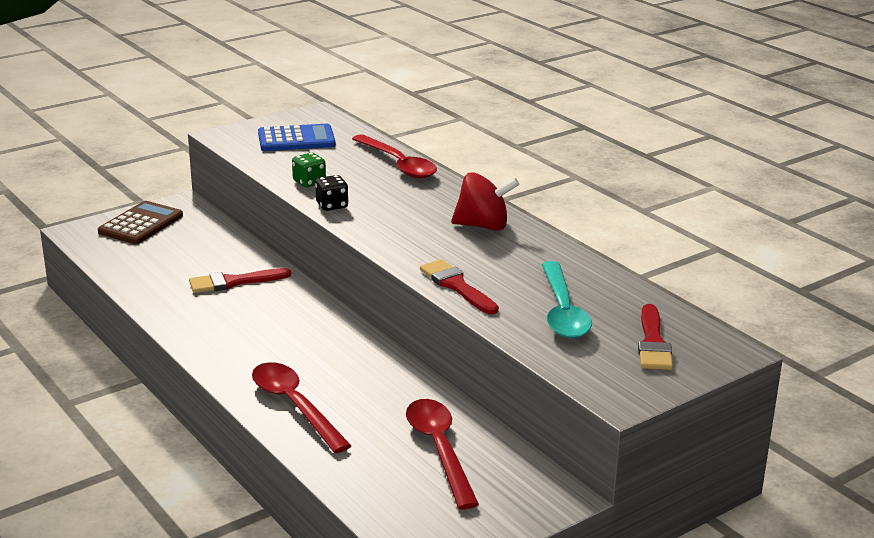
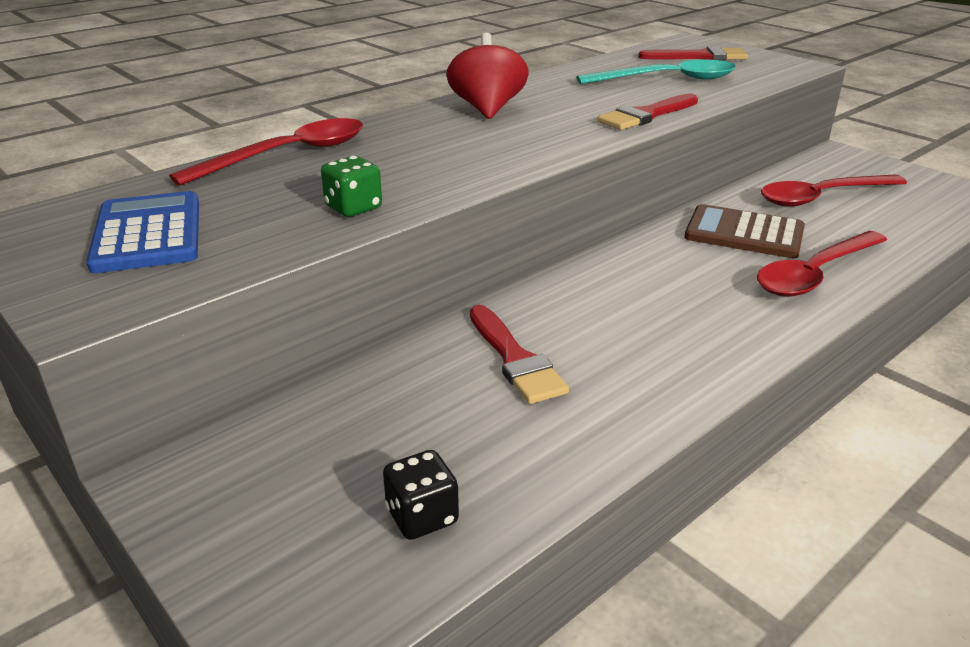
camera: 95 degrees left, 5 degrees up
(141, 224) = (266, 524): brown calculator -> brown calculator (744, 233)
(332, 205) = (443, 186): black dice -> black dice (422, 516)

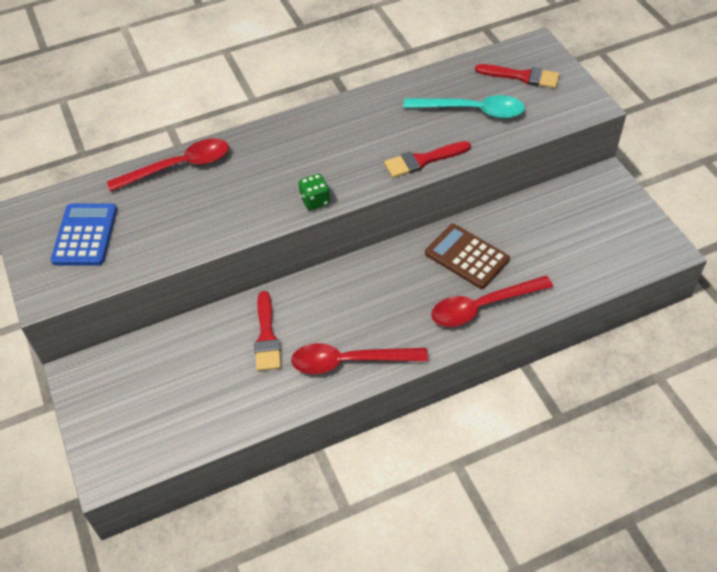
camera: 20 degrees right, 20 degrees up
(353, 208) = (194, 233): green dice -> green dice (315, 201)
(422, 516) = (178, 425): black dice -> none
(487, 109) = (323, 130): red spinning top -> none
(822, 197) = (550, 229): red spoon -> red spoon (349, 361)

